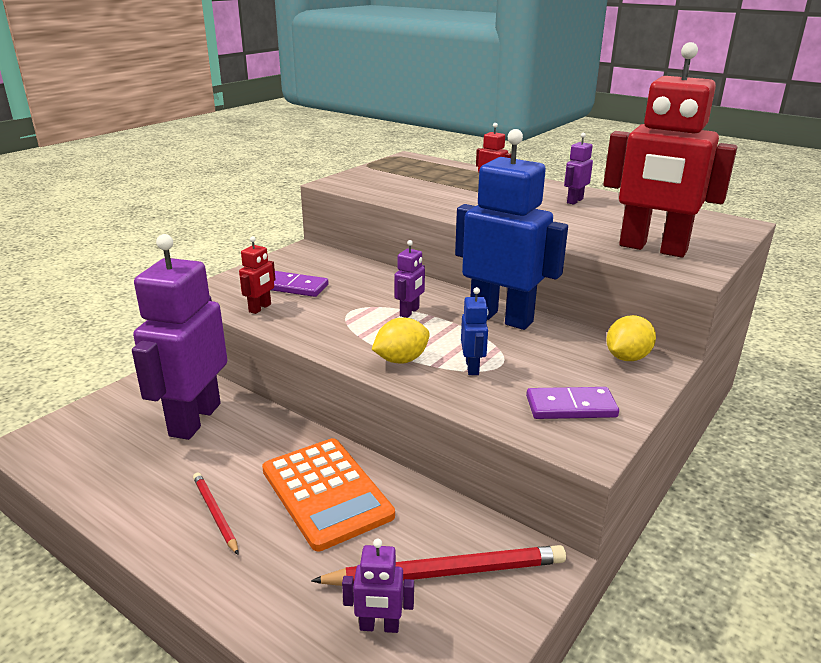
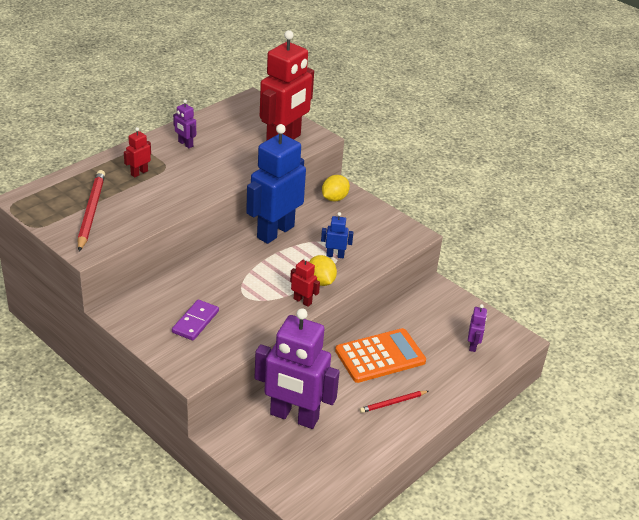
camera: 85 degrees left, 10 degrees up
(260, 308) = (229, 341): red robot -> red robot (302, 301)
(410, 312) = (256, 269): purple robot -> none
(446, 572) = (442, 319): red pencil -> red pencil (91, 212)
(571, 407) = (380, 230): purple domino -> none
(627, 357) = (334, 198): yellow lemon -> yellow lemon turned 75 degrees clockwise

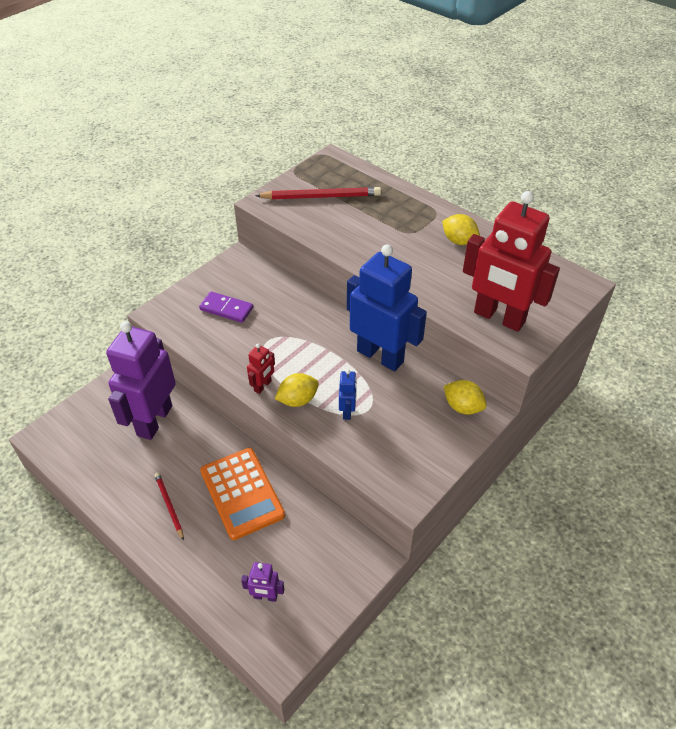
camera: 90 degrees right, 10 degrees up
(139, 173) = (393, 216): red robot -> none
(185, 144) = (459, 241): purple robot -> yellow lemon

